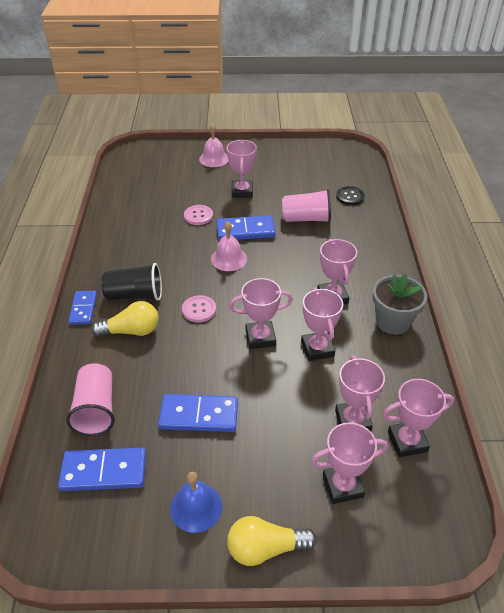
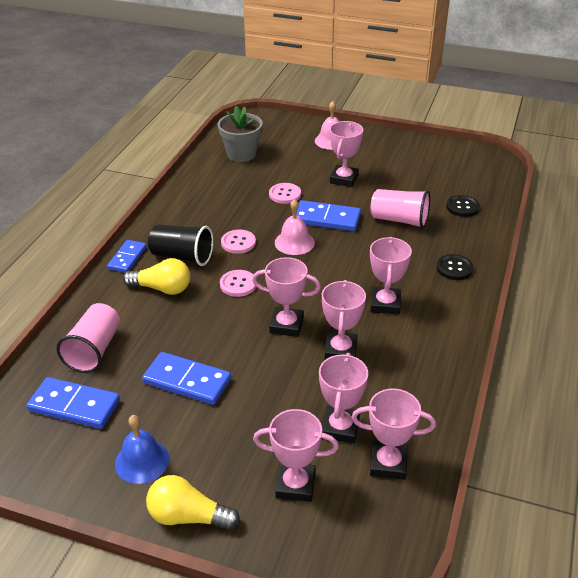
camera: 20 degrees right, 5 degrees down
(179, 270) = (238, 243): none -> pink button
(371, 252) = (454, 268): none -> black button
(393, 322) = (439, 344): grey flower pot -> grey flower pot (241, 154)

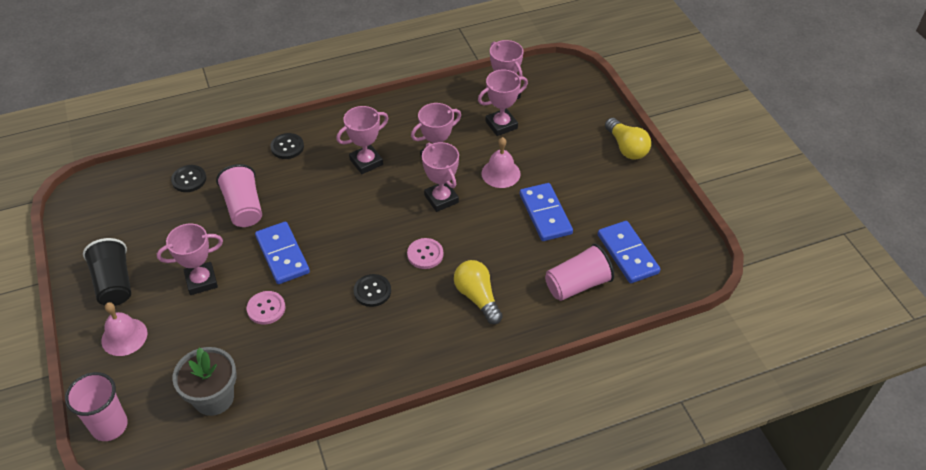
camera: 130 degrees left, 10 degrees up
(127, 258) = (466, 353): blue domino -> none
(142, 461) = (621, 190): blue bell -> none
(182, 256) = (427, 315): black cup -> black cup (114, 283)
(238, 243) = (372, 291): pink button -> black button
(270, 120) = (109, 426): none -> pink cup
(294, 242) = (337, 255): pink bell -> pink bell (501, 173)
(295, 485) = (559, 120): pink trophy -> none

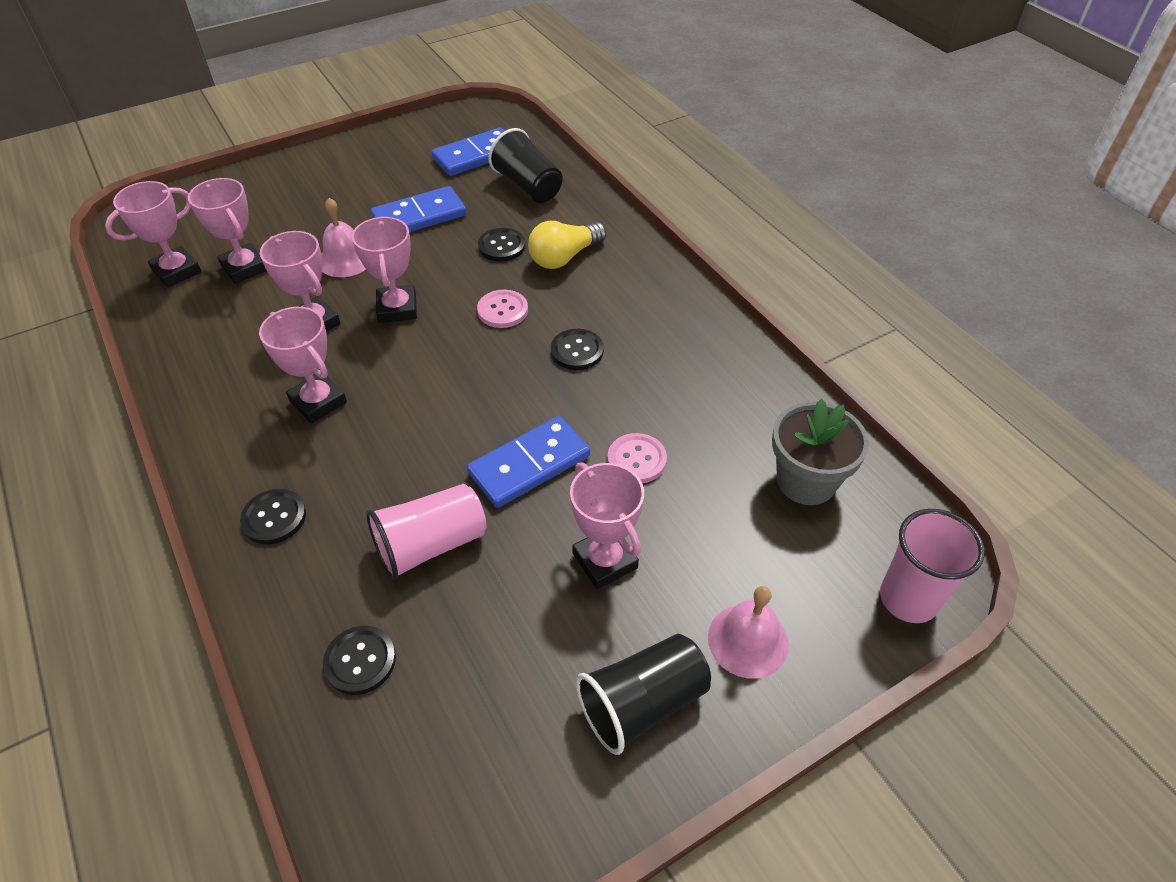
camera: 100 degrees left, 0 degrees up
(441, 199) = (397, 308): pink trophy -> pink trophy turned 60 degrees counterclockwise
(499, 260) = (502, 246): none -> black button
(577, 284) = (528, 186): pink cup -> black cup
(626, 147) = (300, 163): yellow light bulb -> none

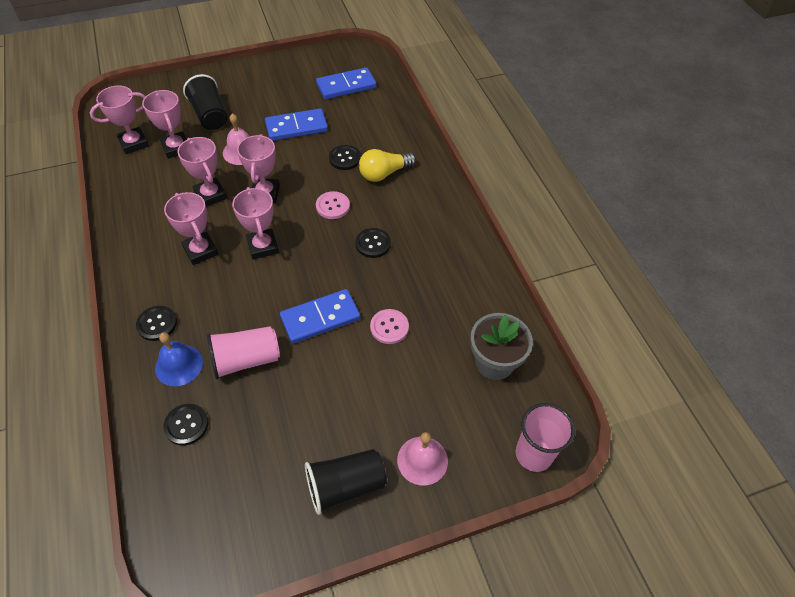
camera: 10 degrees right, 5 degrees up
(325, 572) = (179, 365): none -> blue bell
(528, 186) = (374, 115): black cup -> black cup (210, 115)
(605, 561) = (349, 391): pink trophy -> pink trophy (263, 246)

